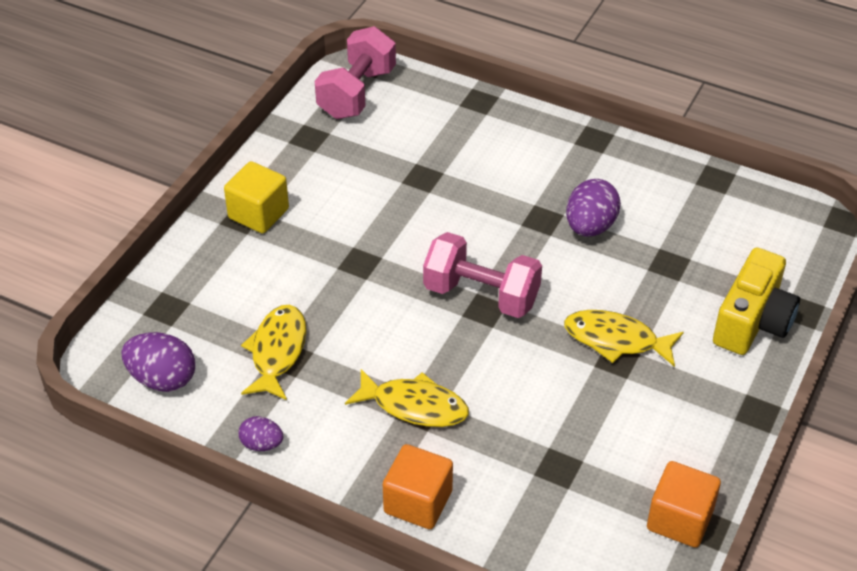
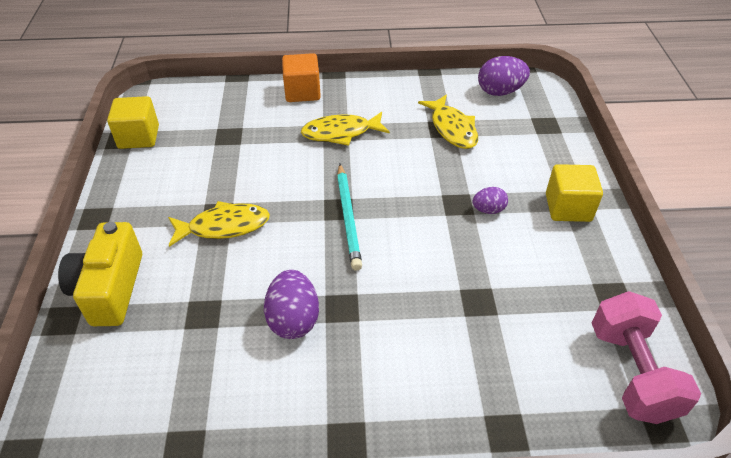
camera: 150 degrees right, 0 degrees up
(262, 444) = (411, 85): purple egg -> purple egg (488, 210)
(481, 295) = (348, 217): pink dumbbell -> turquoise pencil
(679, 519) = (139, 137): orange cube -> yellow cube

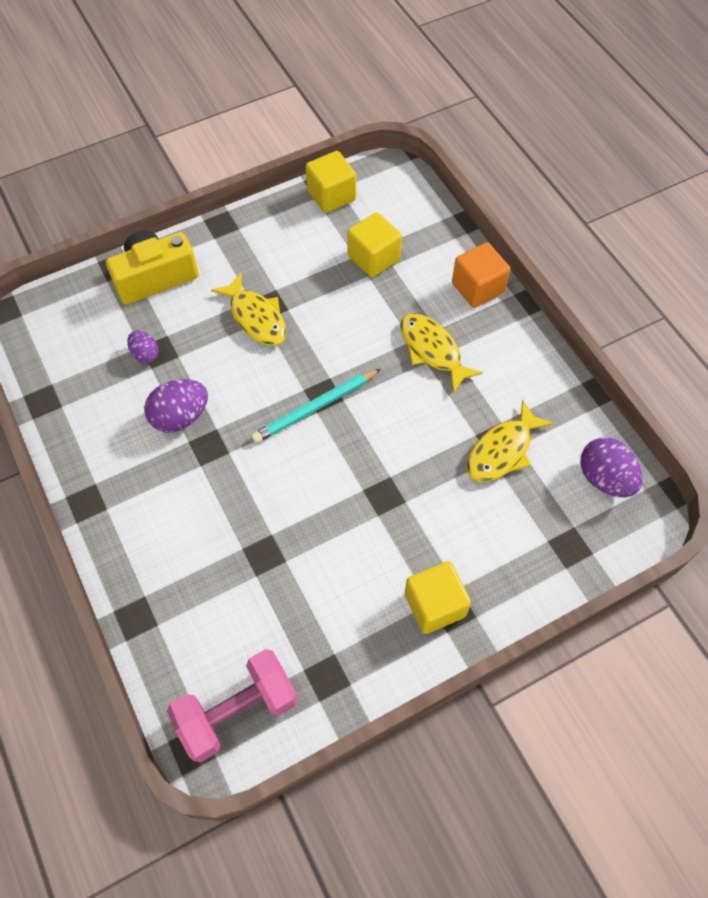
camera: 65 degrees right, 15 degrees up
(226, 134) = (373, 258): none -> yellow cube
(488, 210) = (390, 527): purple egg -> purple egg (145, 354)

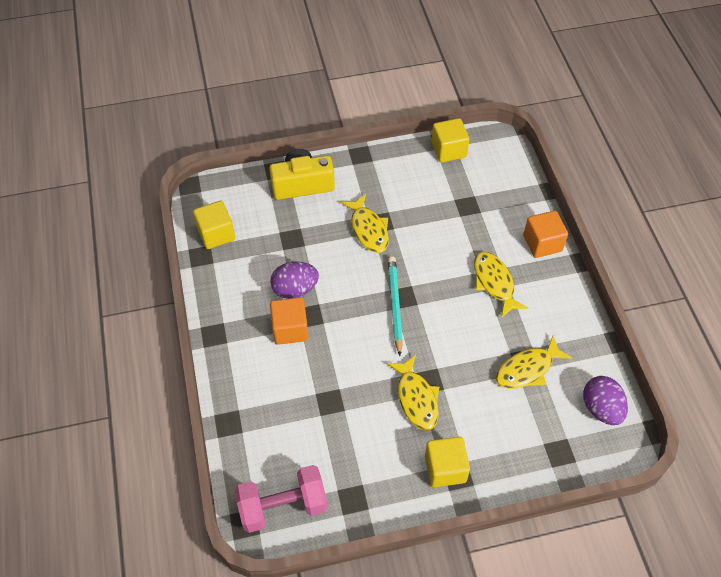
camera: 15 degrees right, 5 degrees down
(145, 354) = (281, 238): purple egg -> none
(187, 471) = (290, 329): none -> orange cube
(315, 407) = (395, 305): turquoise pencil -> turquoise pencil turned 105 degrees clockwise
(373, 258) = (468, 204): yellow cube -> yellow cube (216, 234)
(374, 523) = (416, 398): none -> yellow fish

